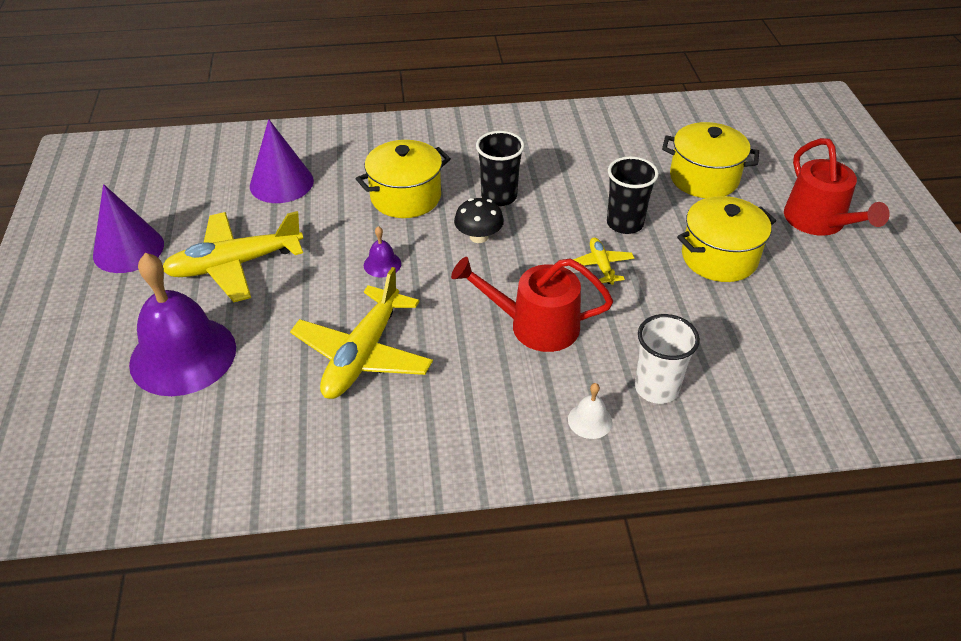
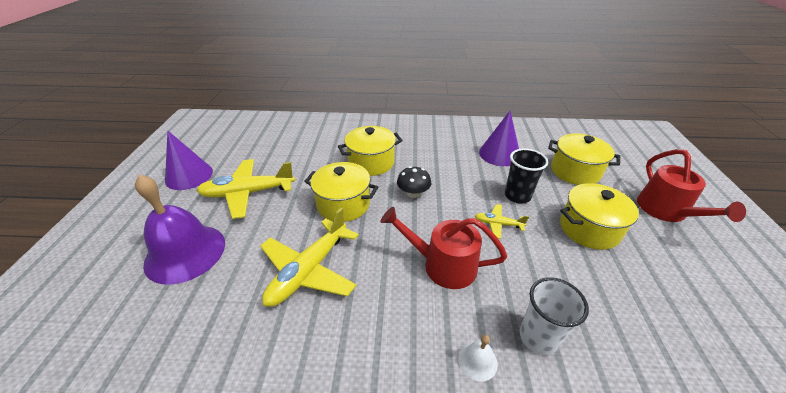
camera: 10 degrees right, 5 degrees down
(281, 183) = (297, 146): purple cone -> purple cone (499, 154)
(382, 264) = (343, 204): purple bell -> yellow pot
(499, 196) = (432, 168): black cup -> none
(601, 265) = (498, 224): yellow plane -> yellow plane turned 75 degrees counterclockwise

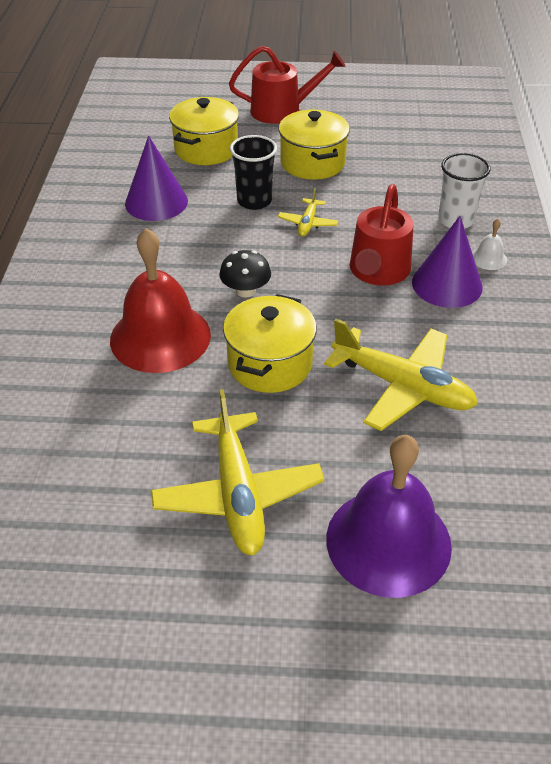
camera: 90 degrees left, 5 degrees up
(189, 176) = (173, 618): purple cone -> purple cone (447, 284)
(371, 162) = (160, 337): yellow pot -> red bell

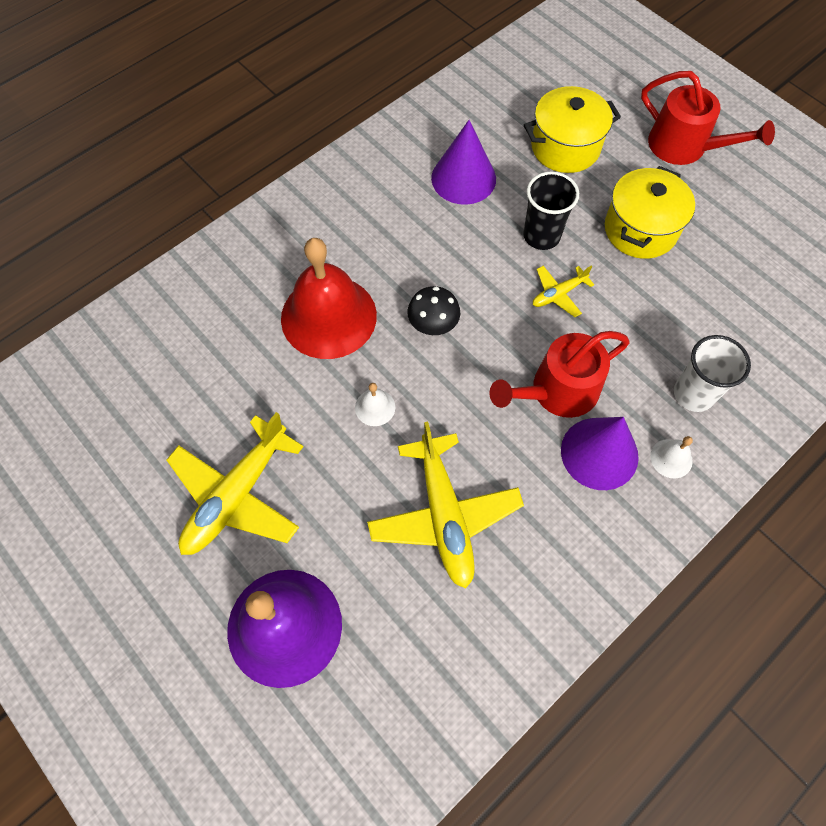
camera: 45 degrees right, 20 degrees up
(270, 364) = (375, 407): yellow pot -> white bell

